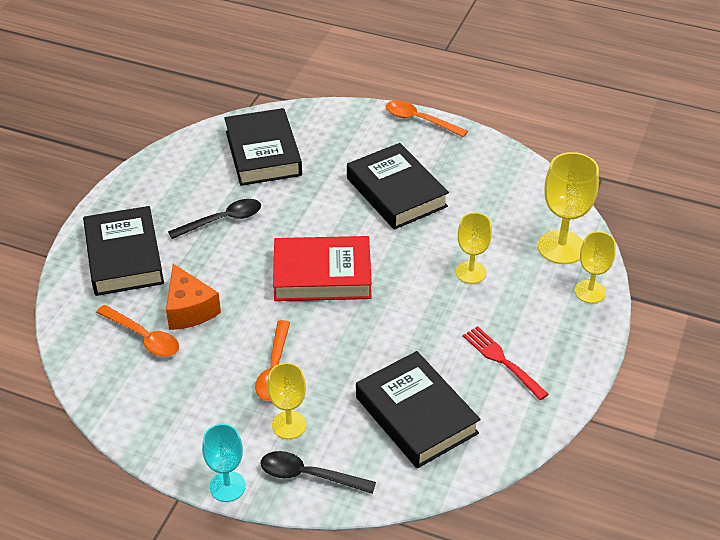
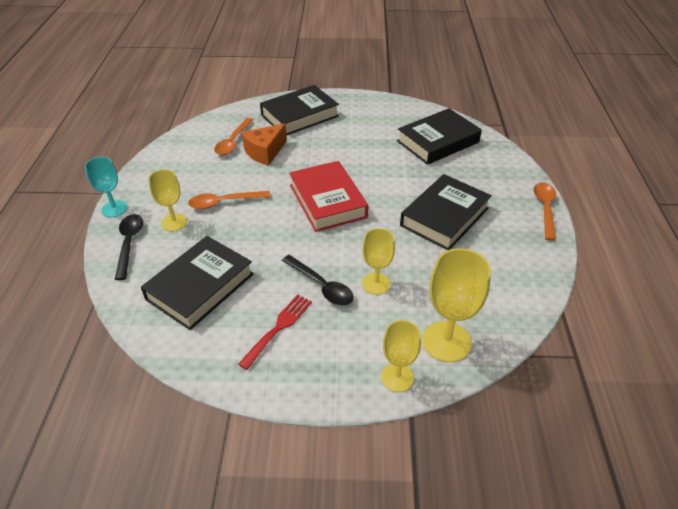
camera: 70 degrees right, 0 degrees up
(223, 220) = (357, 143): black spoon -> black spoon (322, 286)

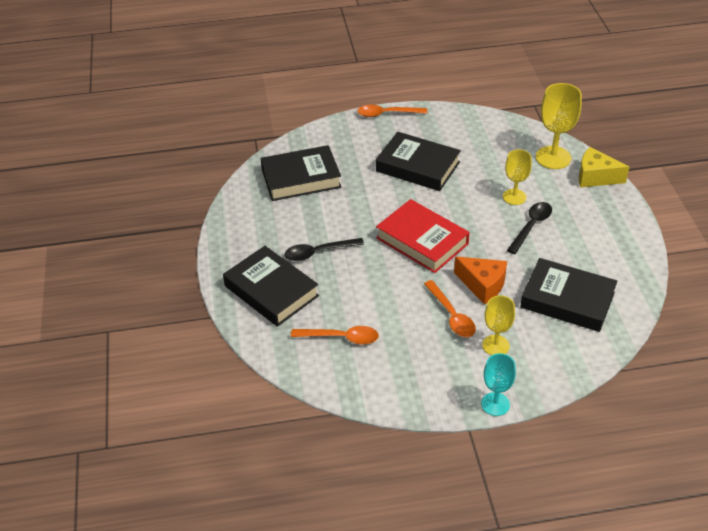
camera: 100 degrees left, 0 degrees up
(129, 243) = (539, 370): black spoon -> black spoon (318, 252)
(265, 152) = (354, 304): orange cheese -> orange cheese (482, 285)
(278, 328) = (585, 242): red fork -> none
(327, 201) = (422, 241): red book -> red book turned 75 degrees clockwise
(397, 377) = (595, 177): yellow goblet -> yellow cheese
(438, 142) = (301, 178): black book -> black book turned 60 degrees counterclockwise

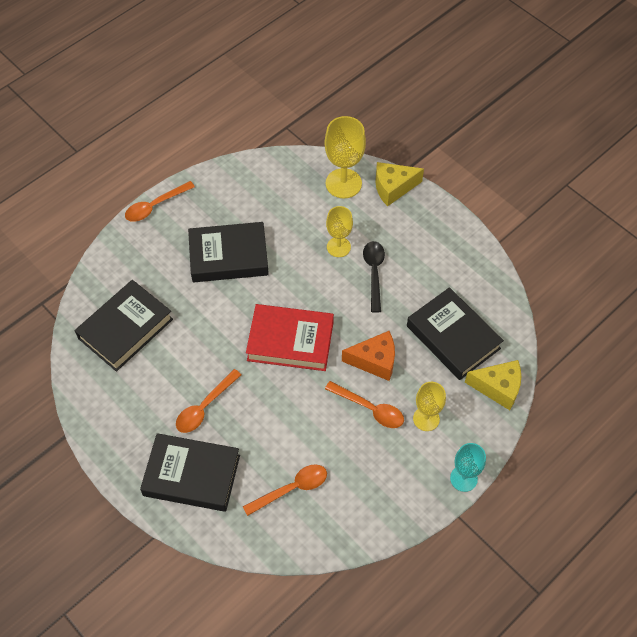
camera: 35 degrees left, 15 degrees up
(318, 252) = (204, 407): black spoon -> orange spoon
(567, 300) = (453, 337): black book -> black book turned 60 degrees clockwise
(581, 355) = (498, 388): none -> yellow cheese

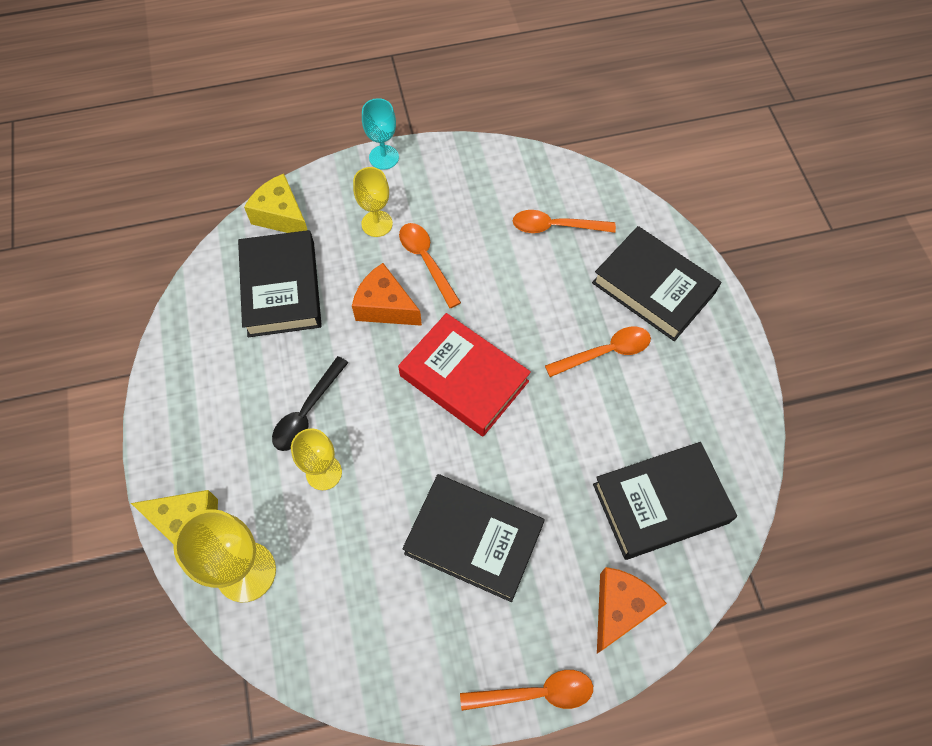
camera: 150 degrees left, 5 degrees up
(127, 263) = (620, 609): none -> orange cheese

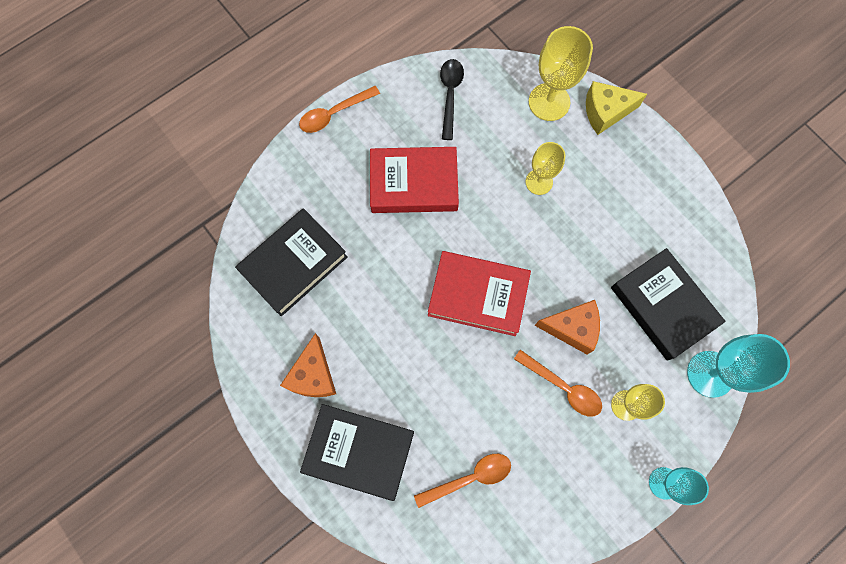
camera: 155 degrees right, 10 degrees up
(281, 216) = (710, 374): yellow cheese -> turquoise goblet
(307, 412) = (577, 217): black spoon -> black spoon (450, 95)
(474, 539) = (414, 184): black book -> red book
(605, 352) = (377, 369): orange spoon -> none
(620, 609) = (299, 182): orange cheese -> orange cheese (313, 375)

